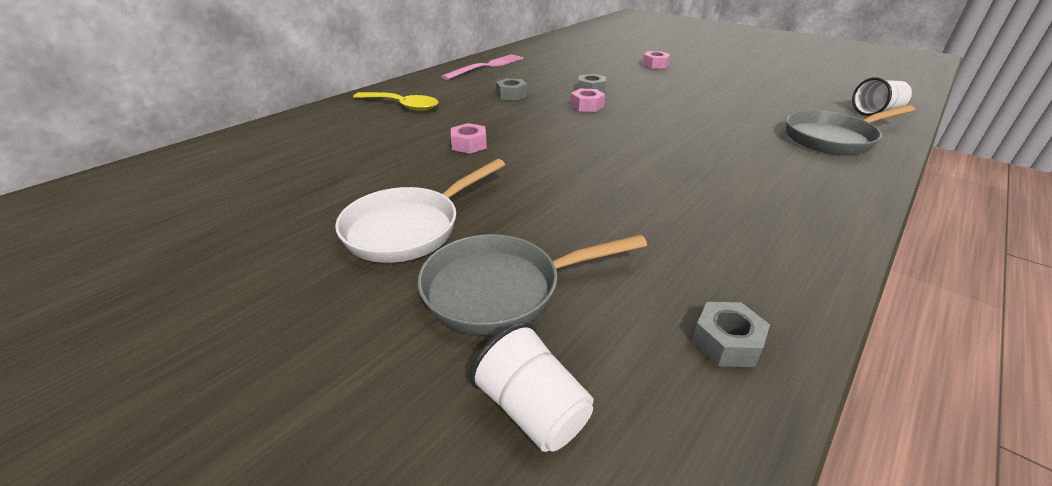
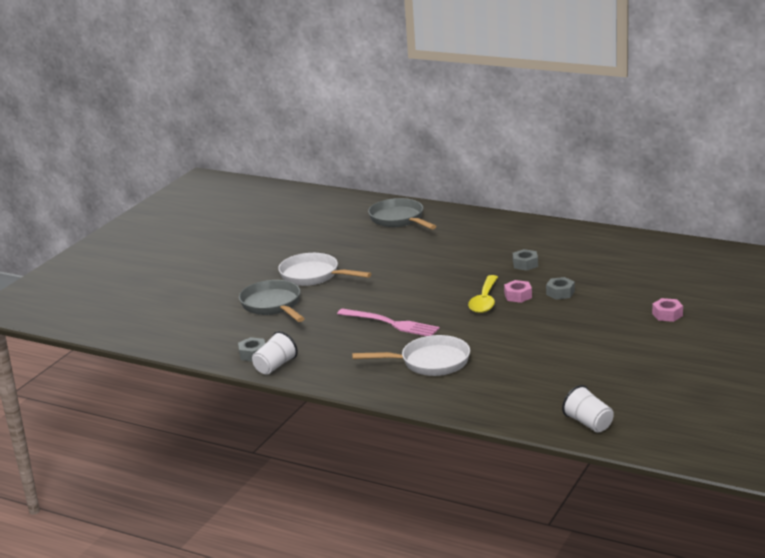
camera: 80 degrees right, 10 degrees down
(402, 106) = (474, 233): yellow spoon -> yellow spoon (484, 301)
(469, 145) = (419, 269): pink nut -> none
(487, 66) = (596, 241): pink fork -> pink fork (391, 323)
(532, 410) = (211, 321): white cup -> white cup (275, 366)
(752, 167) = (430, 362): none -> white pan
(833, 139) = (503, 396): grey pan -> grey pan (399, 219)

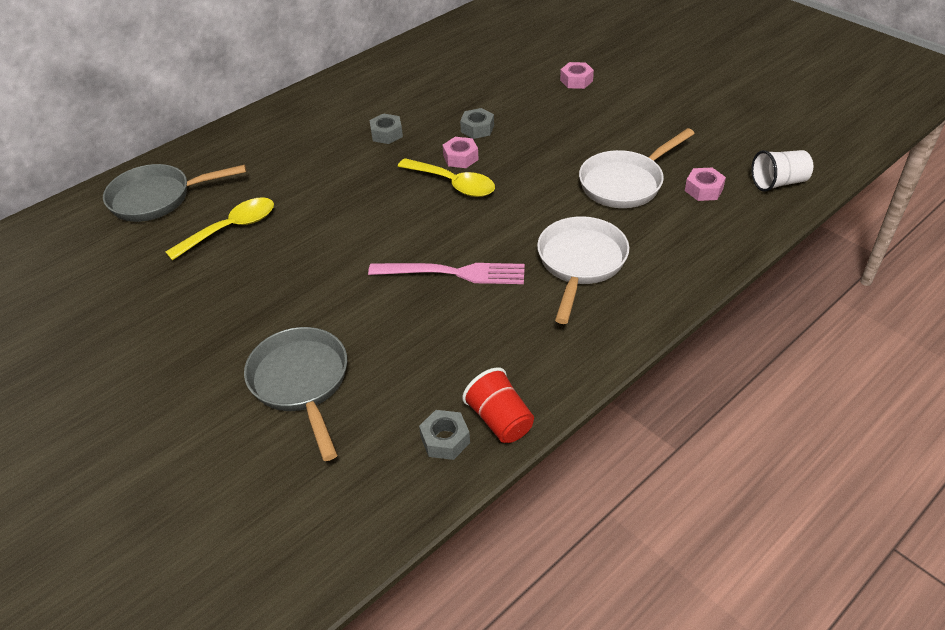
camera: 70 degrees left, 20 degrees up
(273, 305) = (301, 383): grey pan -> grey pan turned 75 degrees clockwise
(275, 366) = (500, 420): white cup -> red cup
(313, 276) = (245, 317): white pan -> white pan (625, 183)
(386, 248) = (231, 228): none -> yellow spoon
(391, 323) = (453, 273): pink fork -> pink fork turned 45 degrees clockwise
(553, 393) = (703, 190): none -> pink nut

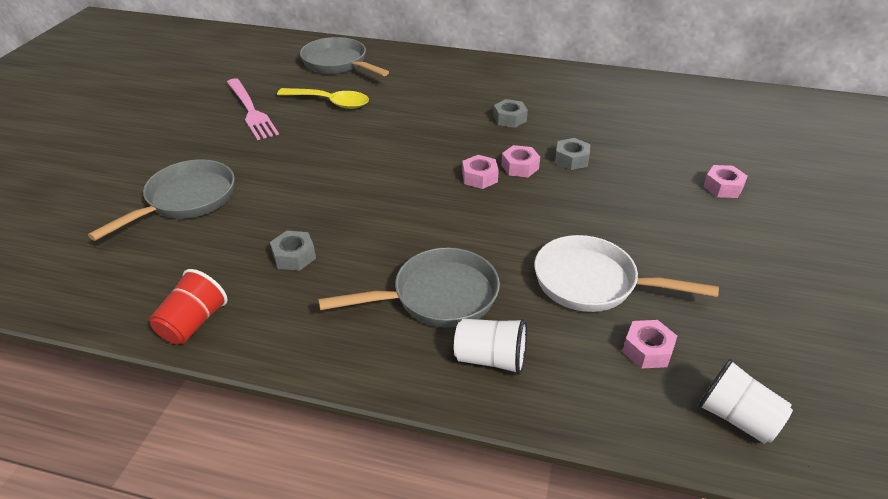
camera: 55 degrees right, 5 degrees down
(445, 440) = (156, 299): grey nut -> grey nut (294, 256)
(453, 184) = (479, 177): yellow spoon -> pink nut
(453, 273) = (362, 224): pink fork -> pink fork (251, 111)
(580, 263) = (437, 296): white pan -> grey pan
(664, 261) = (491, 359): none -> white cup

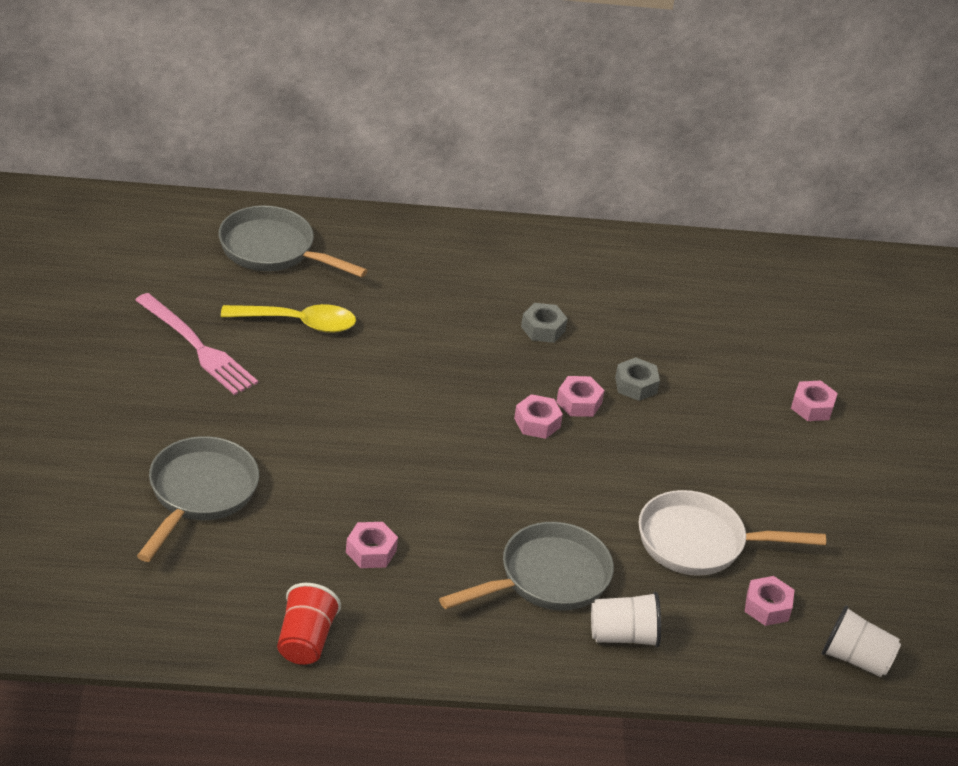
camera: 20 degrees left, 0 degrees up
(294, 256) = (371, 551): grey nut -> pink nut

